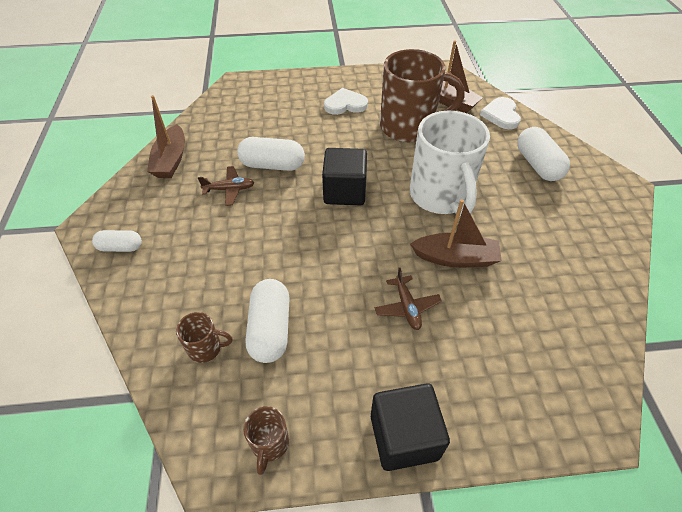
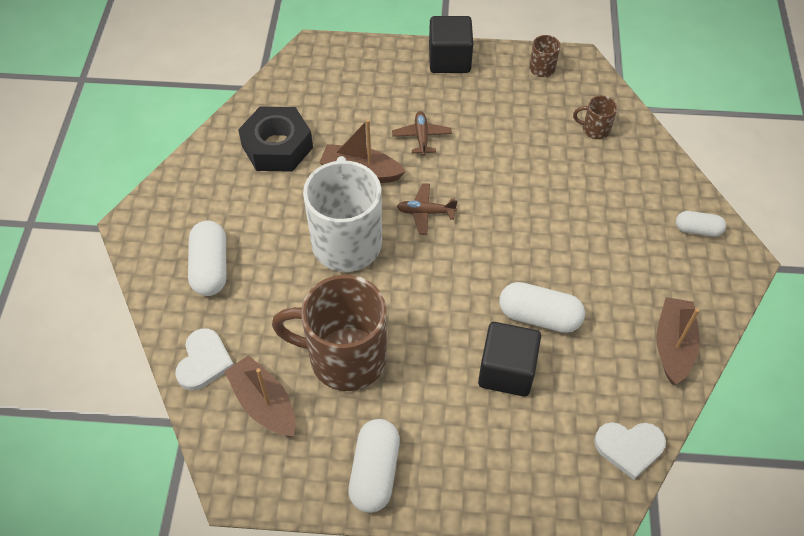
camera: 170 degrees left, 5 degrees up
(229, 189) = (591, 287): brown plane -> brown plane (425, 212)
(270, 329) = (542, 136): white capsule -> white capsule (374, 472)
(344, 191) = (454, 264): black cube -> black cube (506, 371)
(345, 104) = (425, 422): white heart -> white heart (629, 448)
(552, 272) = (277, 147): none -> black nut

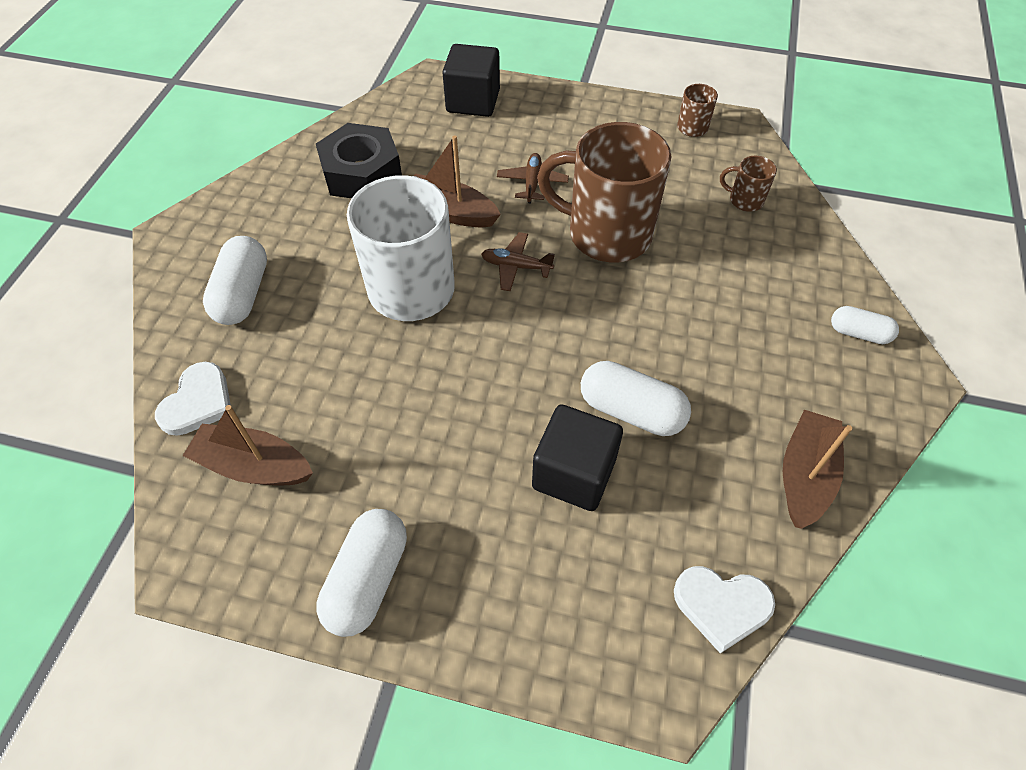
camera: 10 degrees right, 0 degrees up
(264, 404) = (254, 466): brown boat -> brown boat turned 45 degrees counterclockwise
(344, 358) = (370, 424): brown mug -> brown mug (606, 234)
(449, 60) = (585, 106): black cube -> black cube (473, 101)

